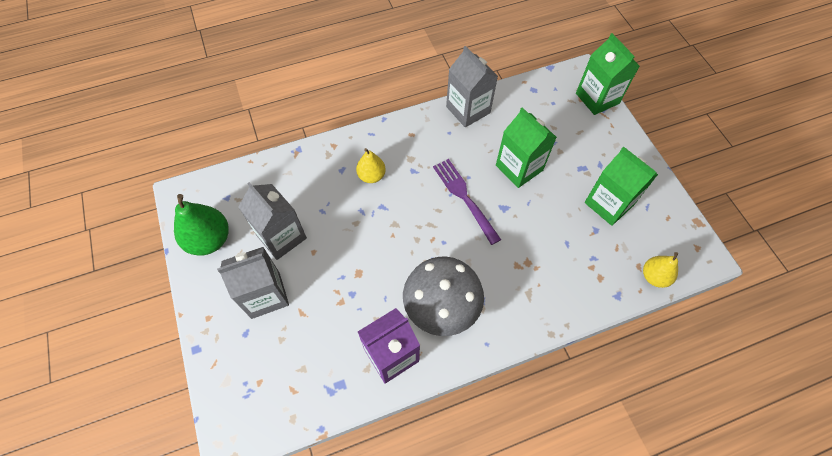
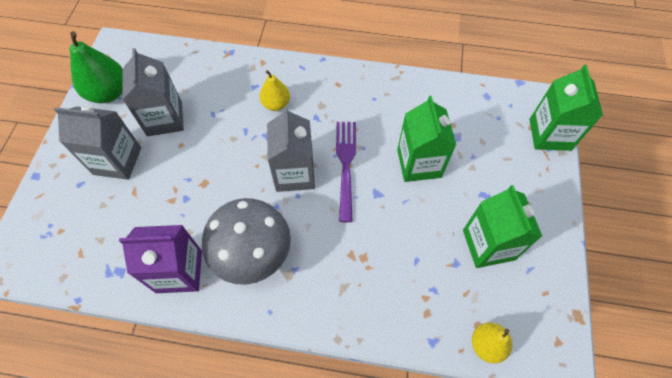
camera: 30 degrees right, 0 degrees up
(468, 110) = (407, 86): grey carton -> grey carton (294, 173)

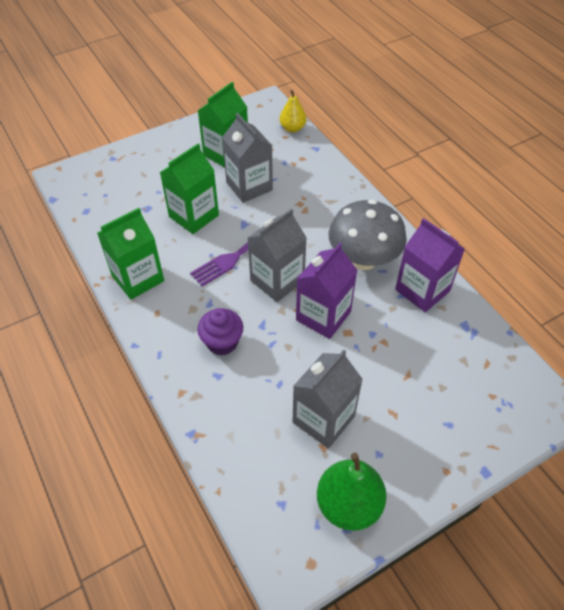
camera: 130 degrees left, 10 degrees down
(117, 161) = (400, 416): grey carton -> grey carton (249, 186)
(233, 179) = (323, 316): none -> purple carton
(276, 104) = (222, 342): yellow pear -> purple cupcake
(550, 134) = (98, 163): green carton -> green carton (138, 278)

